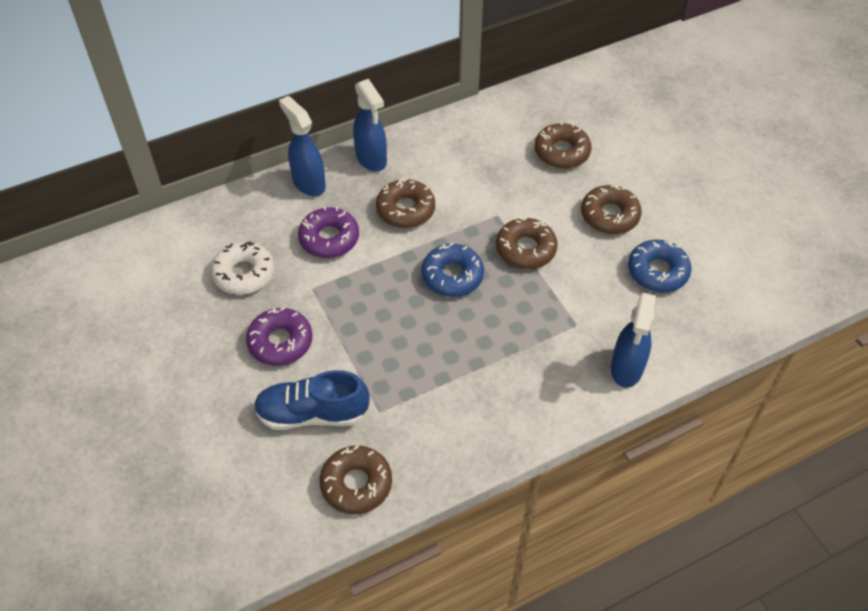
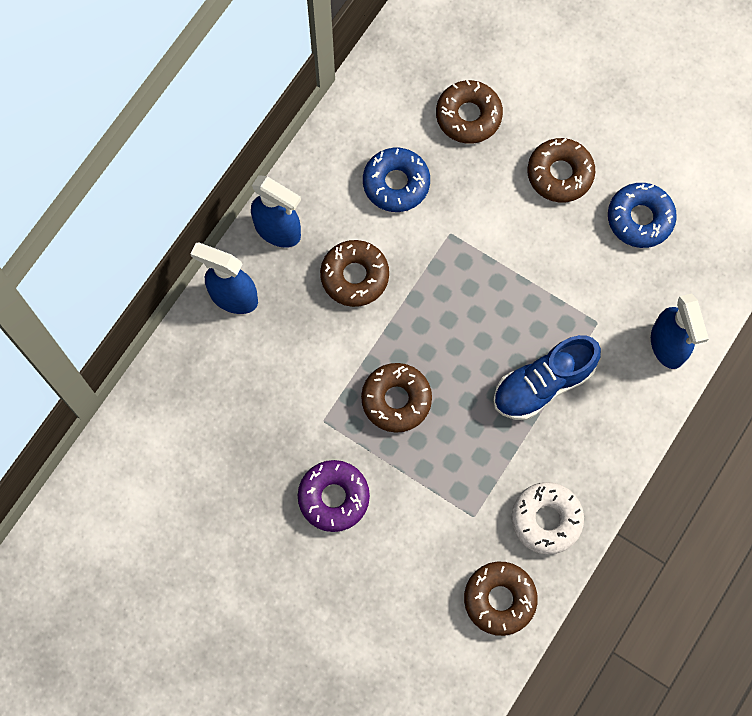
camera: 30 degrees left, 20 degrees up
(244, 274) = (244, 442): white donut -> white donut (546, 519)
(312, 414) = (415, 554): blue shoe -> blue shoe (543, 384)
(329, 238) = (301, 354): purple donut -> none
(452, 276) = (450, 331): blue donut -> blue donut (396, 183)
(525, 249) = (501, 260): brown donut -> brown donut (396, 400)

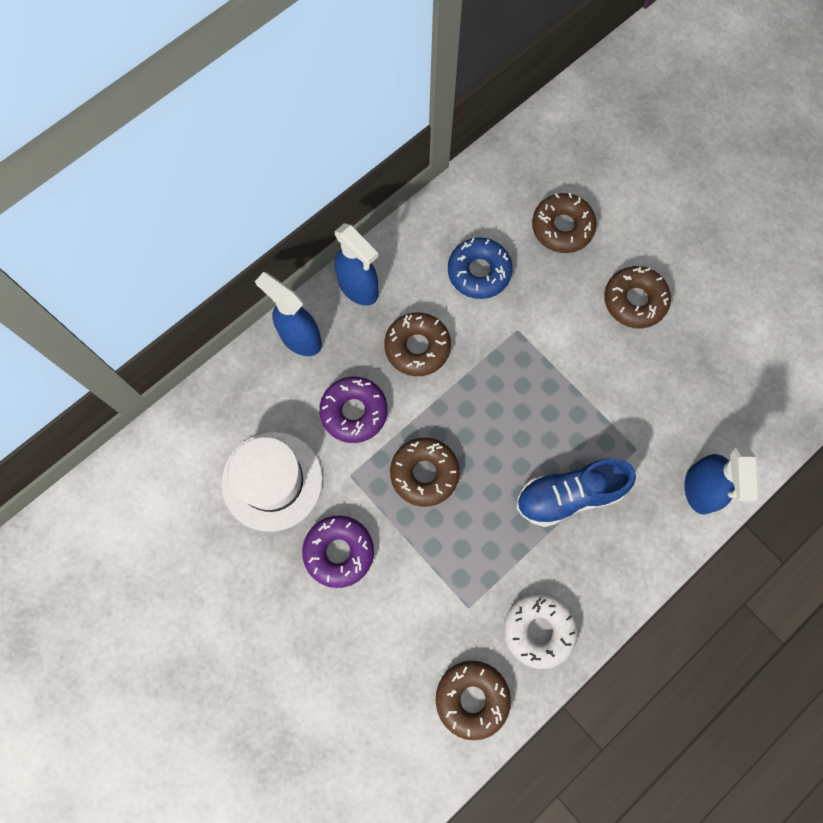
camera: 15 degrees right, 0 degrees up
(247, 446) = (272, 481): none -> white hat
(309, 357) = (354, 412): none -> purple donut
(640, 218) = (701, 361): blue donut -> none

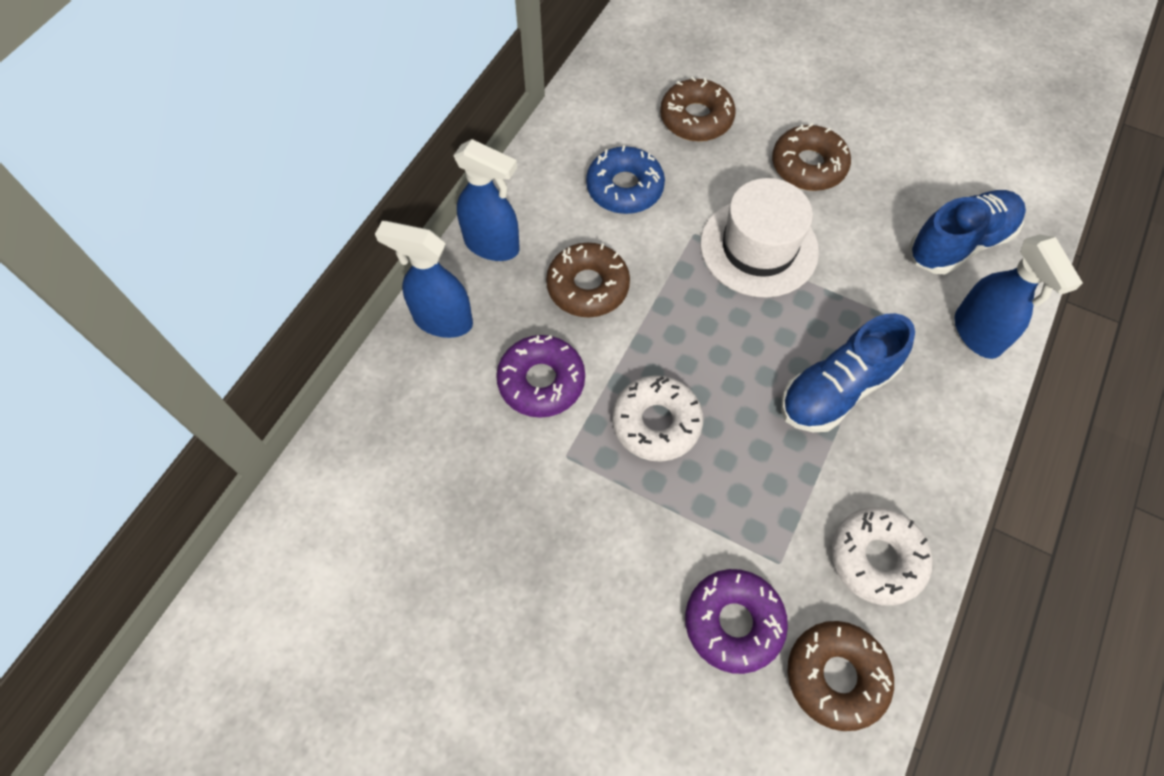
camera: 20 degrees left, 10 degrees down
(272, 481) = (469, 496): white hat -> white hat (758, 247)
(339, 552) = (589, 554): purple donut -> purple donut (733, 622)
(424, 473) = (656, 423): brown donut -> white donut
(725, 410) = (959, 243): none -> blue shoe

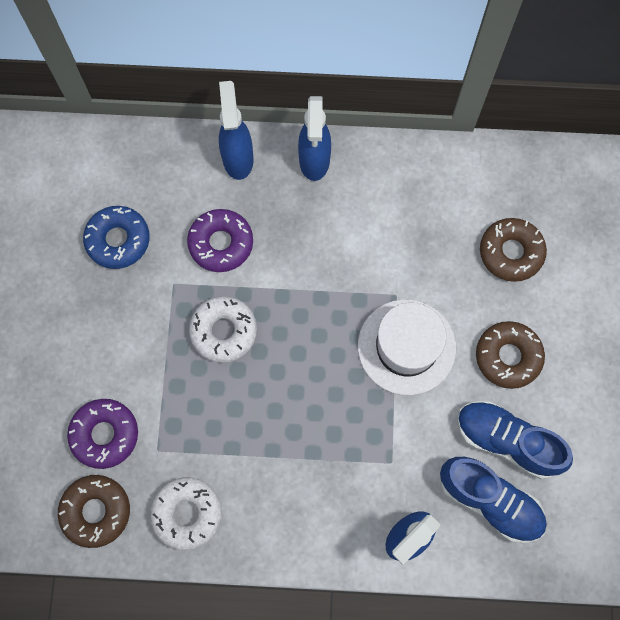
camera: 65 degrees right, 10 degrees up
(588, 286) = (311, 240): brown donut -> none
(624, 188) = (412, 228): blue donut -> blue donut (118, 240)
(836, 389) = (307, 445): blue shoe -> blue shoe (506, 441)

